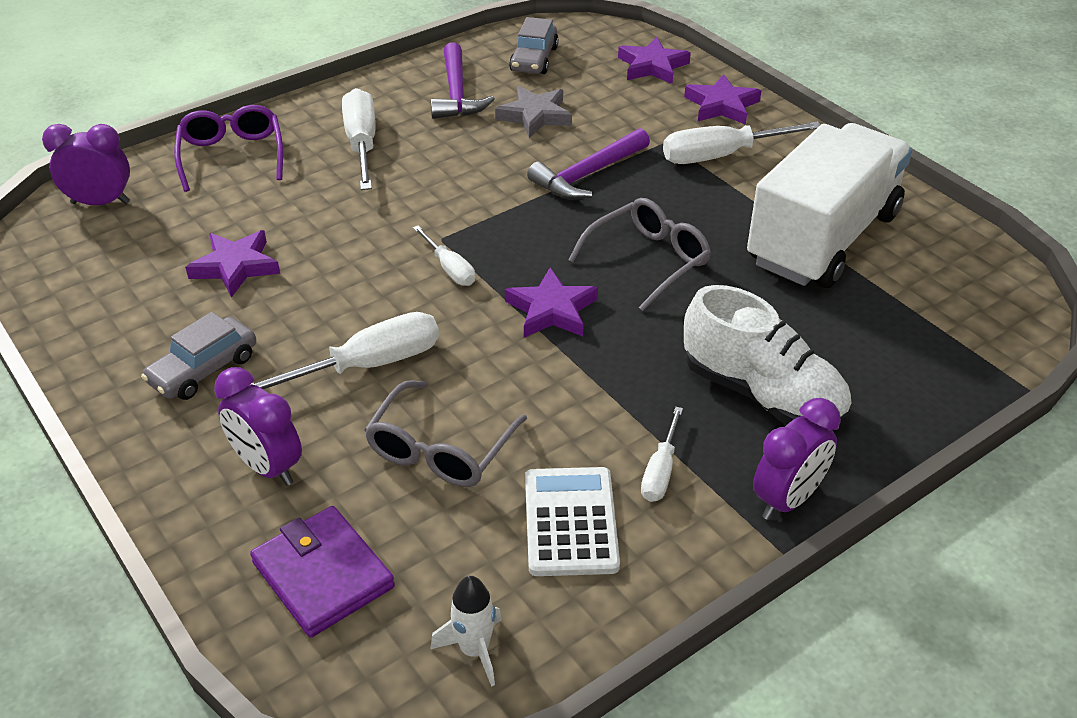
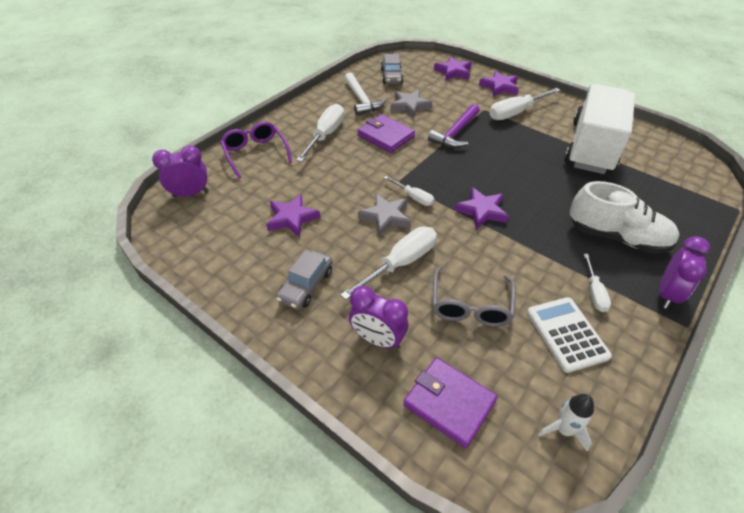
camera: 15 degrees left, 5 degrees up
(362, 144) = (325, 135): white screwdriver -> white screwdriver turned 45 degrees clockwise
(385, 291) = (385, 217): none -> grey star
(457, 93) = (362, 100): purple hammer -> white hammer
(462, 161) = (385, 136): none -> purple wallet
(648, 260) = (514, 174): grey glasses -> none

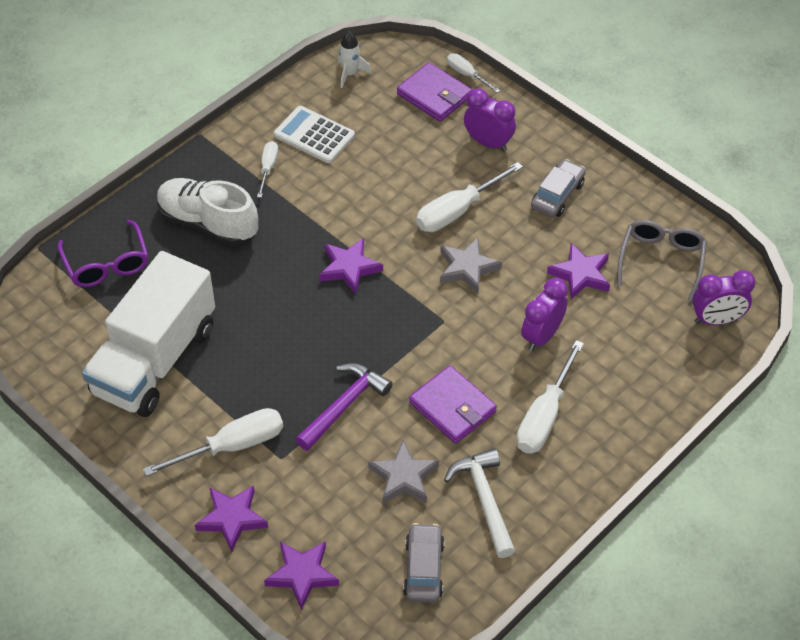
camera: 175 degrees left, 5 degrees up
(255, 153) = (646, 386): purple glasses -> purple glasses (107, 264)
(413, 197) = (429, 293): white screwdriver -> white screwdriver (467, 74)
(470, 306) = (395, 165): grey glasses -> grey glasses (661, 260)
(567, 334) = (314, 135): white calculator -> white calculator turned 135 degrees clockwise
(667, 294) = (197, 162): purple clock -> purple clock (541, 336)

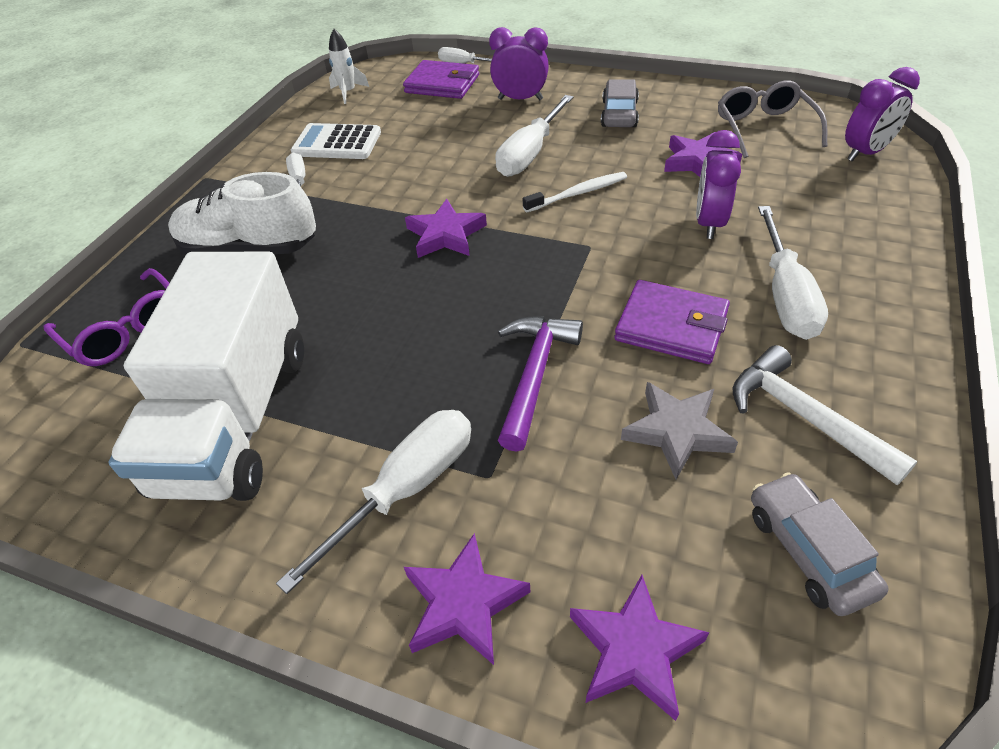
camera: 20 degrees left, 5 degrees down
(467, 268) = (578, 193): grey star -> white toothbrush

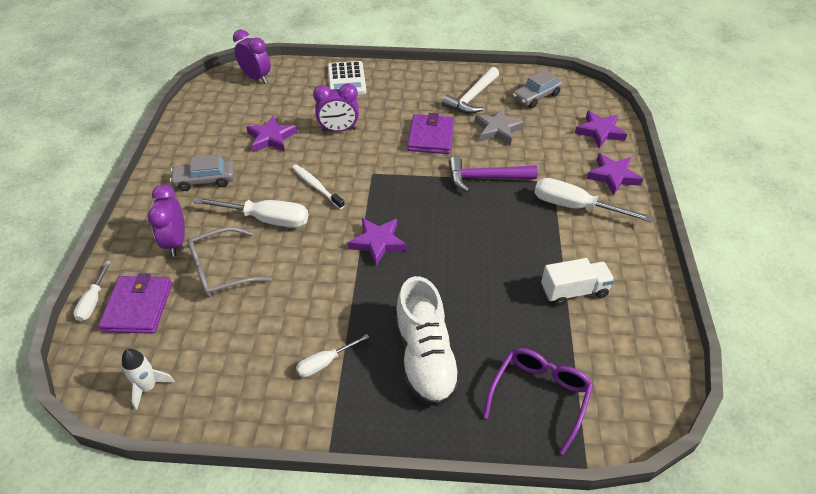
camera: 110 degrees left, 0 degrees up
(236, 418) = (574, 291): white truck -> white truck, size x0.47
(337, 143) = (256, 358): white calculator -> white calculator (346, 79)
(764, 128) = (227, 113): grey glasses -> grey glasses (221, 270)
(785, 295) = (394, 103): white screwdriver -> none

